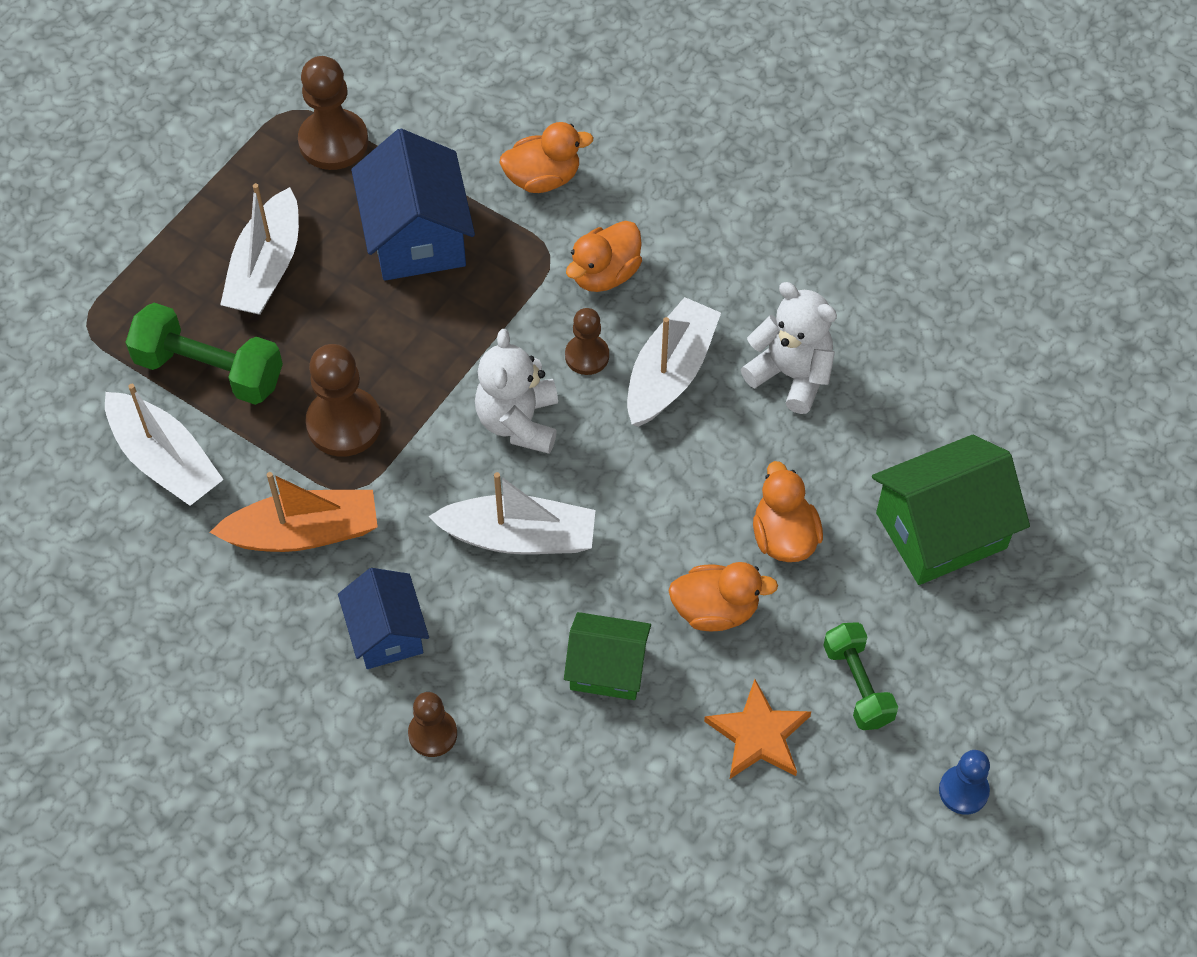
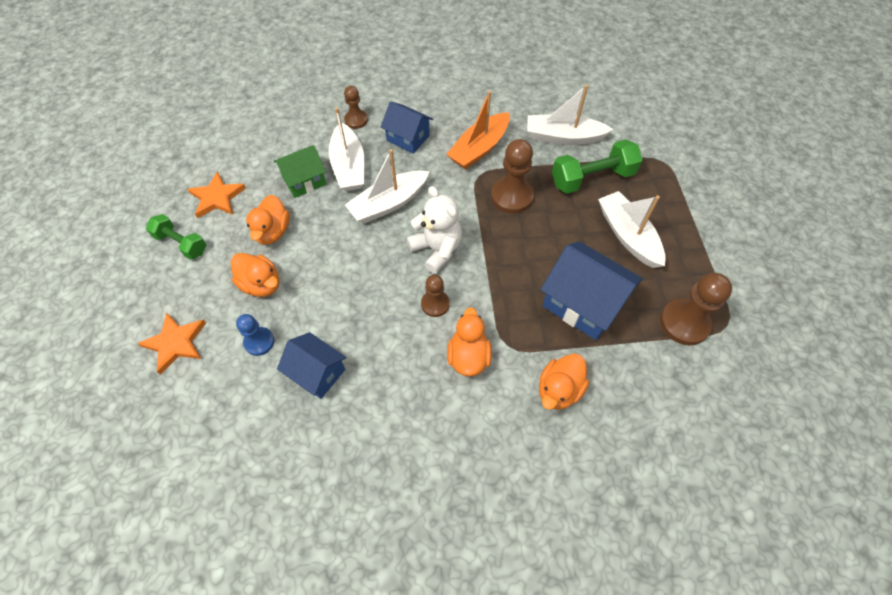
camera: 140 degrees right, 0 degrees up
(670, 373) = (384, 326): white boat -> white boat (349, 166)
(715, 610) = (272, 232): orange duck -> orange duck turned 45 degrees counterclockwise
(791, 375) = (317, 373): white teddy bear -> blue house
(941, 530) = (176, 343): green house -> orange star
(963, 791) = (104, 233): blue pawn -> blue pawn (259, 342)

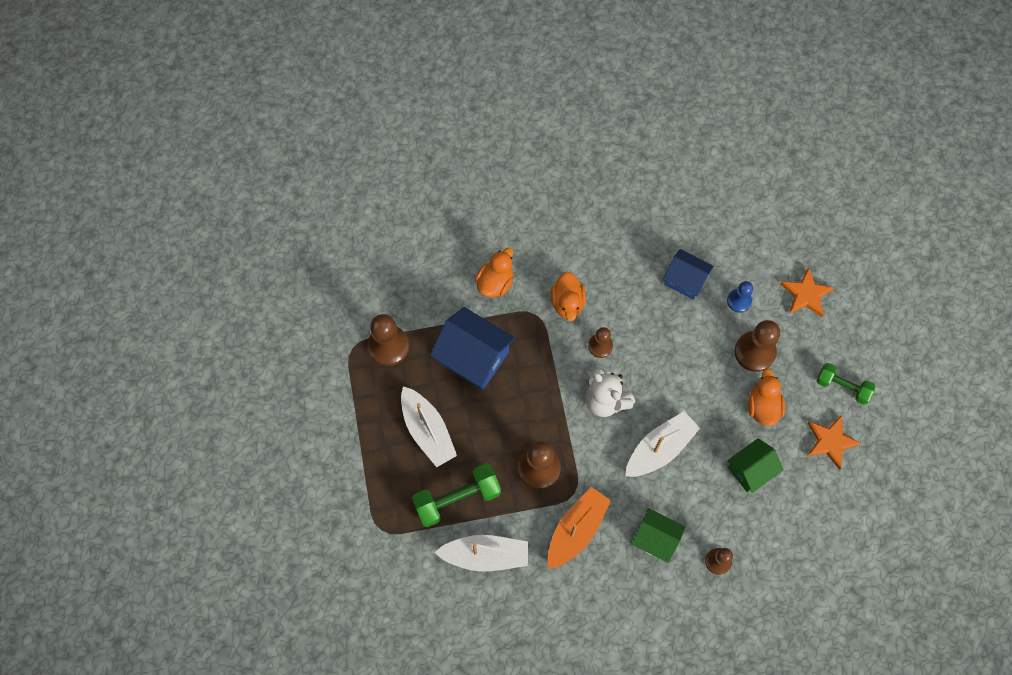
camera: 175 degrees right, 10 degrees up
(261, 284) = (754, 352): orange duck -> brown pawn
(349, 166) = (710, 493): white boat -> none
(408, 138) = (655, 539): blue house -> green house

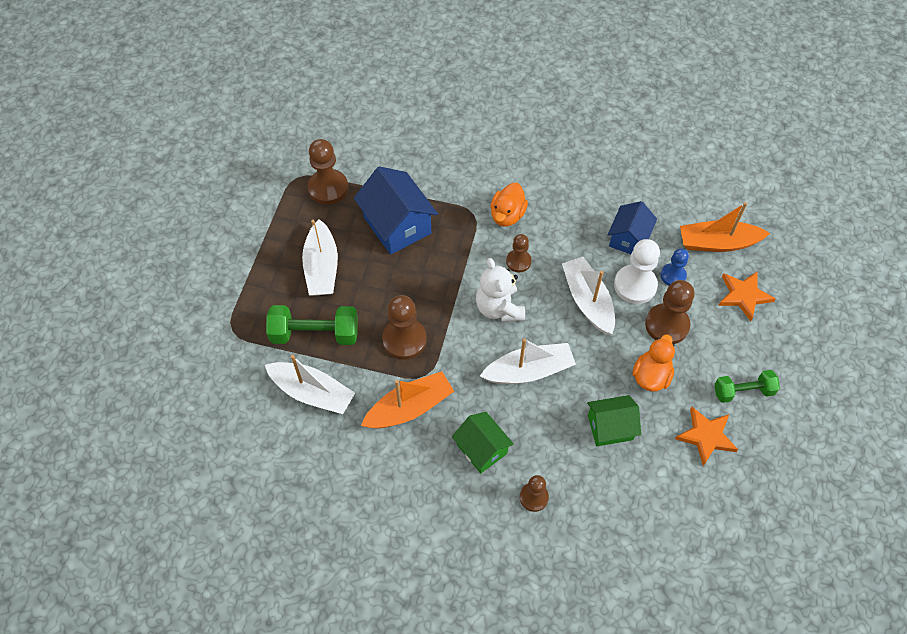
camera: 25 degrees right, 10 degrees down
(495, 282) = (450, 175): orange duck -> none
(678, 358) = (587, 301): none -> white boat
(685, 280) = (628, 238): blue house -> blue house turned 60 degrees clockwise
(711, 325) = (635, 285): none -> white pawn
(762, 251) = (717, 243): none -> orange boat
(842, 387) = (743, 391): green dumbbell -> green dumbbell turned 60 degrees counterclockwise

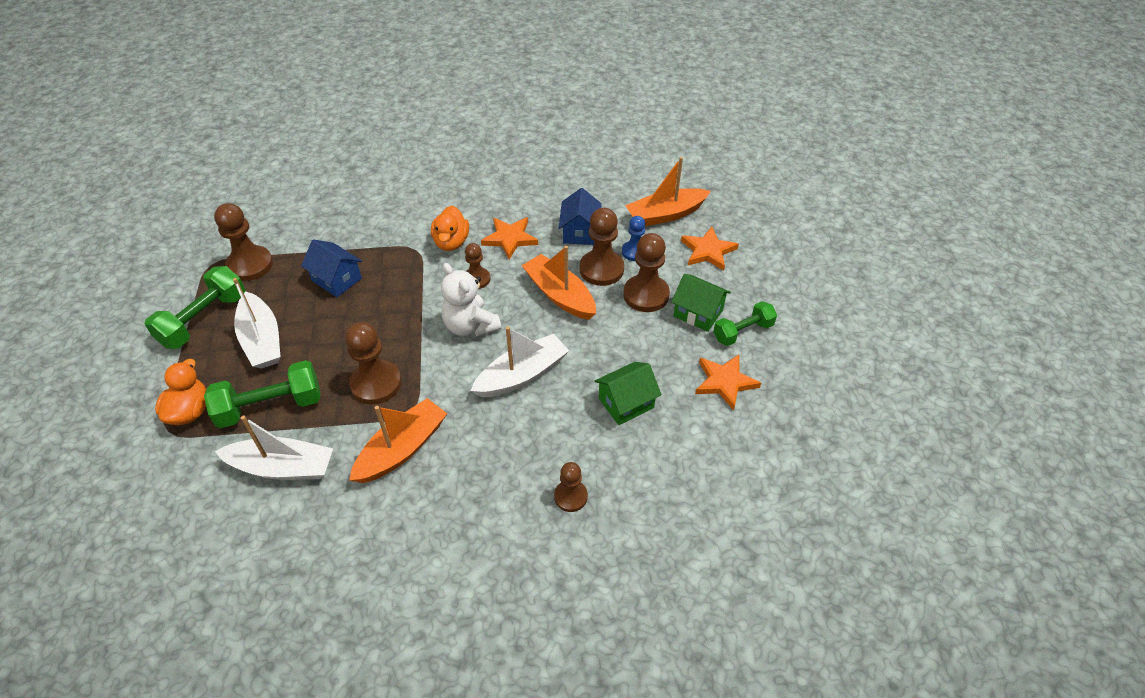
camera: 20 degrees left, 10 degrees down
(279, 233) = (204, 320): none -> green dumbbell
(397, 225) = (336, 279): blue house -> blue house, size x0.63
(482, 449) = (497, 465): green house -> green house (698, 313)
(561, 227) = (510, 238): none -> orange star
(587, 301) = (559, 295): white boat -> orange boat
(635, 285) = (601, 269): white pawn -> brown pawn
(651, 376) = (648, 344): orange duck -> orange duck (190, 411)

